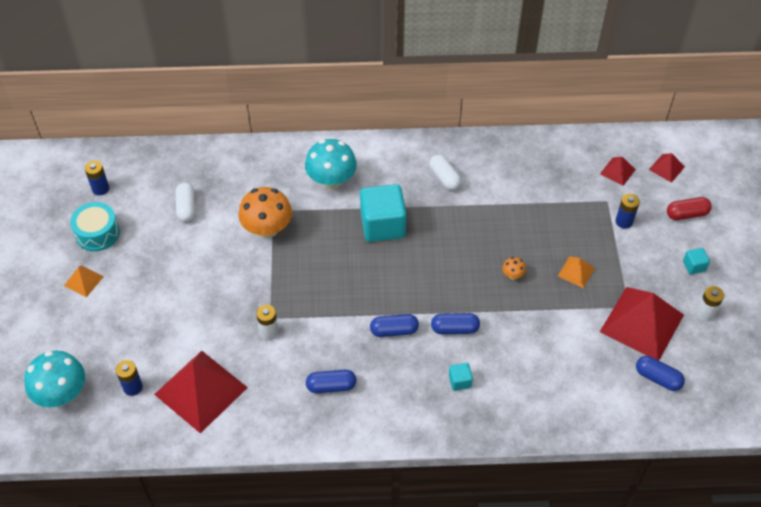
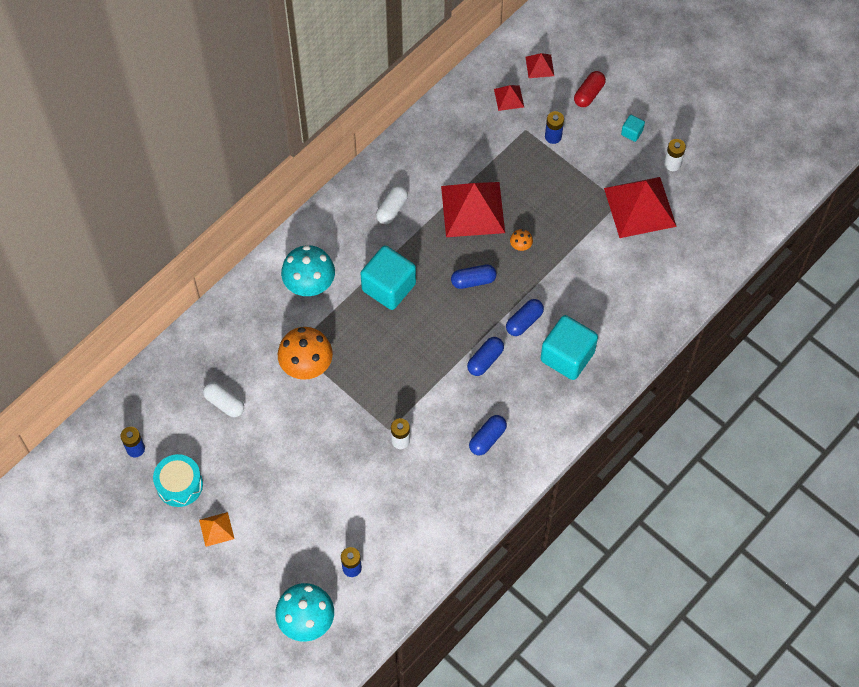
camera: 45 degrees left, 10 degrees up
(201, 391) = (402, 525): red pyramid -> red pyramid (473, 209)
(444, 178) = (392, 209): white capsule -> white capsule turned 75 degrees counterclockwise
(460, 381) = (567, 356): turquoise cube -> turquoise cube, size x2.26
(576, 272) = (560, 205): orange pyramid -> none
(657, 378) = (687, 239): blue capsule -> blue capsule (473, 281)

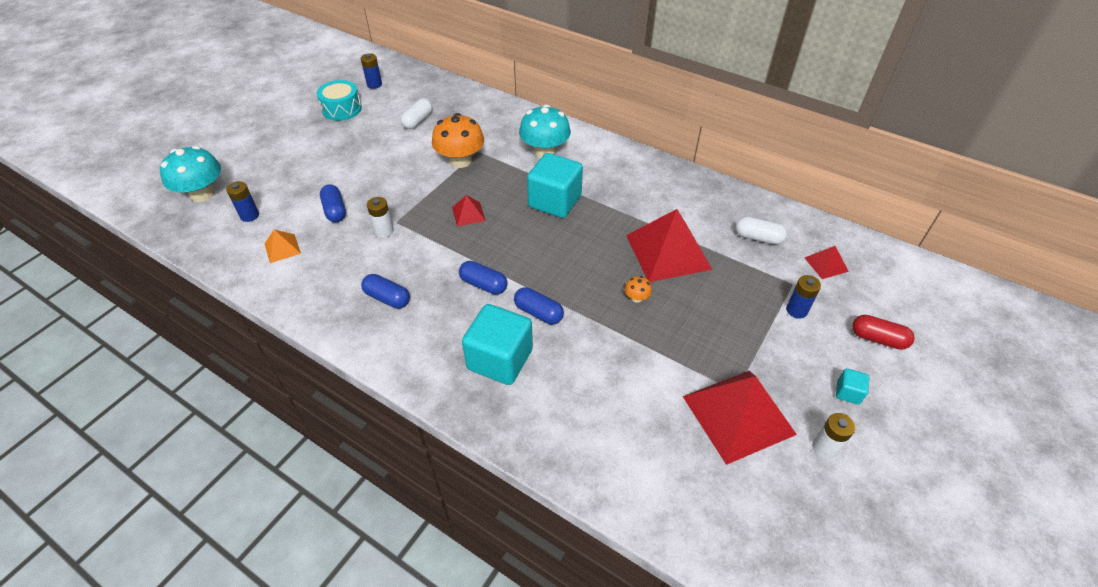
camera: 80 degrees right, 15 degrees down
(216, 529) = (299, 132): orange pyramid -> orange pyramid (282, 248)
(392, 209) = (643, 192): white capsule -> white capsule (758, 238)
(473, 281) = (579, 263): blue capsule -> blue capsule (335, 210)
(539, 66) = (886, 286): red pyramid -> red pyramid (468, 214)

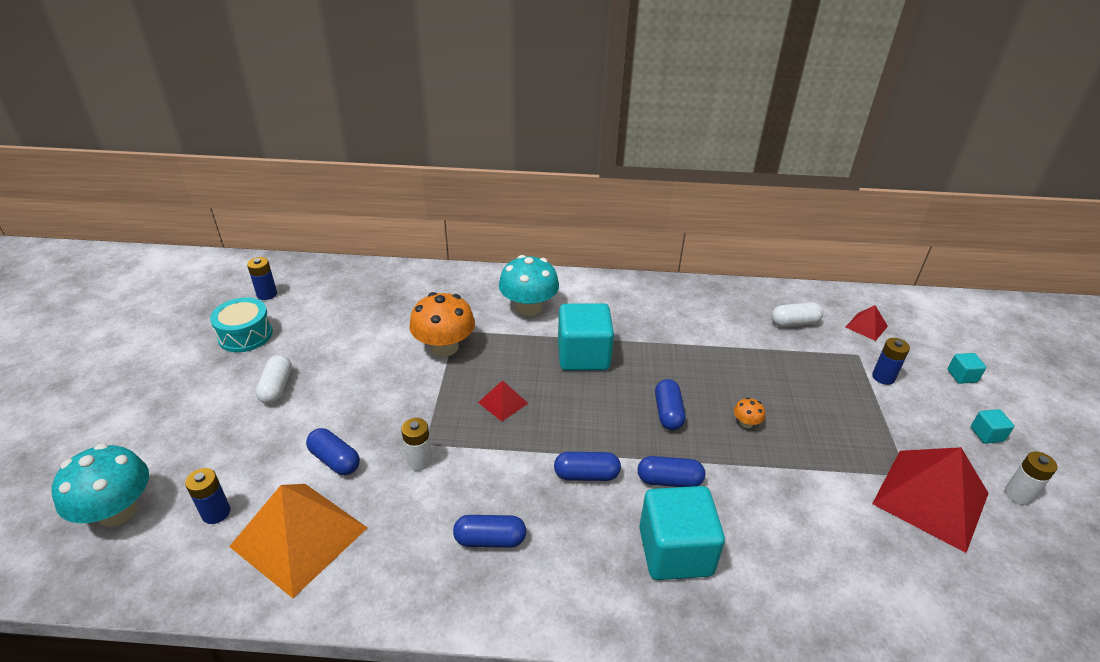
camera: 30 degrees left, 10 degrees down
(282, 248) = (299, 536): orange pyramid -> orange pyramid, size x2.18
(418, 121) = (356, 319): white capsule -> white capsule (277, 387)
(581, 266) = (668, 413): none -> blue capsule
(668, 252) = (733, 366): red pyramid -> none
(878, 339) = (962, 376): red capsule -> turquoise cube

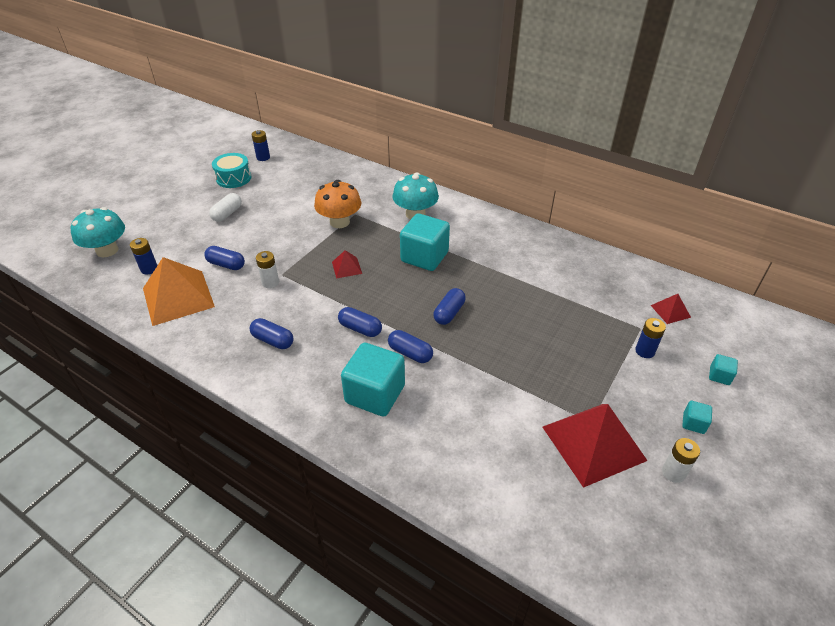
camera: 30 degrees right, 5 degrees up
(335, 460) = (226, 265): blue capsule -> blue capsule turned 45 degrees counterclockwise
(746, 423) = (499, 340): orange mushroom -> none
(794, 323) = (608, 288): white capsule -> none

